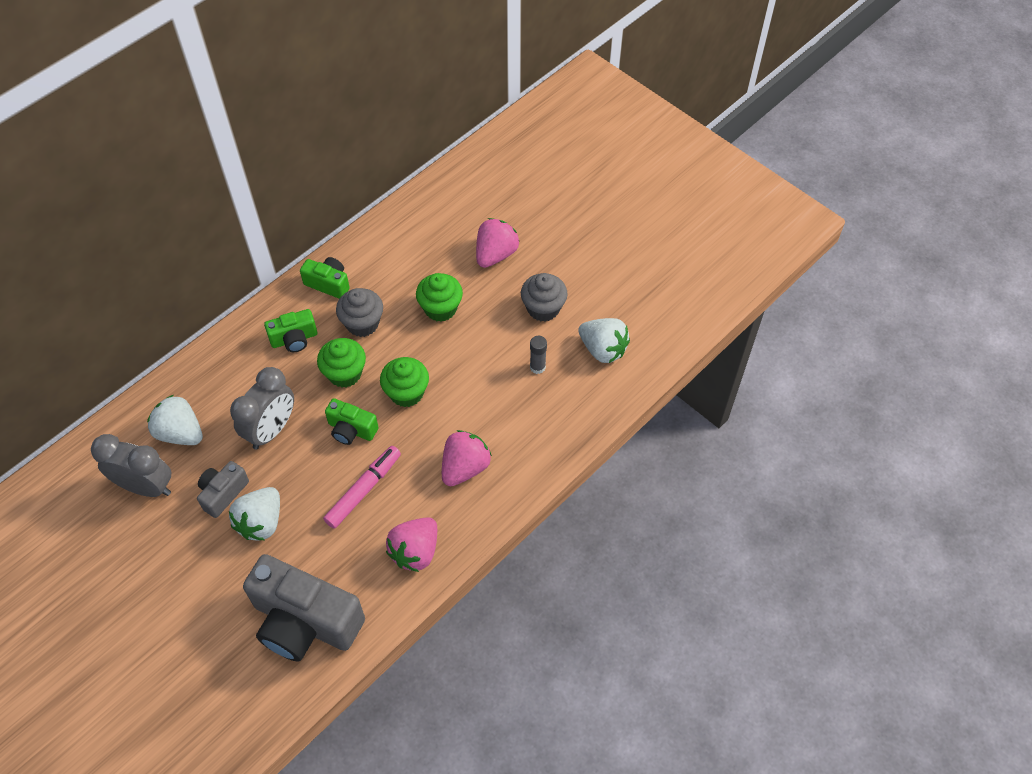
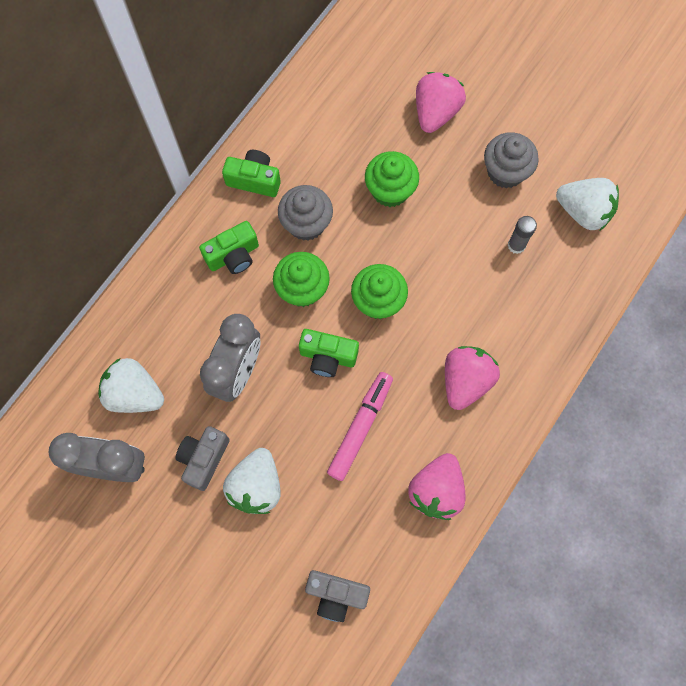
camera: 10 degrees left, 15 degrees up
(305, 621) = (336, 594): grey camera -> grey camera, size x0.49

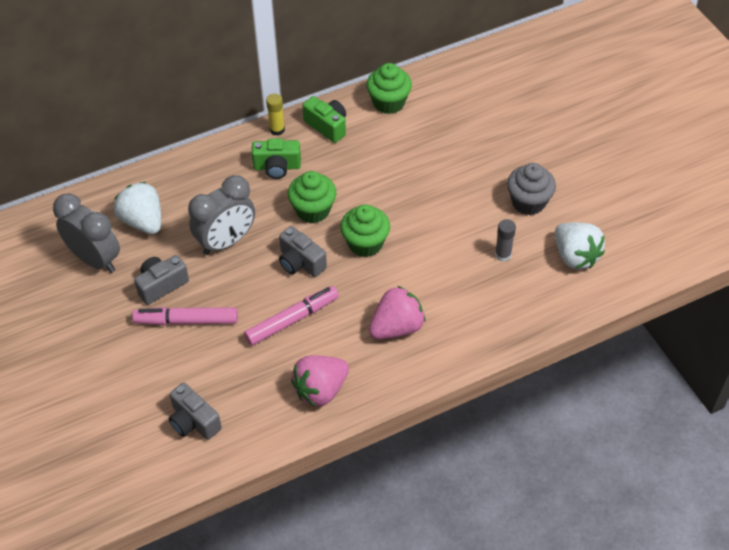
camera: 30 degrees right, 20 degrees down
(205, 210) = (277, 130): none -> yellow glue stick
(256, 486) = (186, 321): white strawberry -> pink marker
(306, 223) = (346, 170): grey cupcake -> none
(328, 357) = (300, 262): green camera -> grey camera
(390, 190) = (426, 176): green cupcake -> green cupcake (388, 102)
(435, 112) = (499, 140): pink strawberry -> none

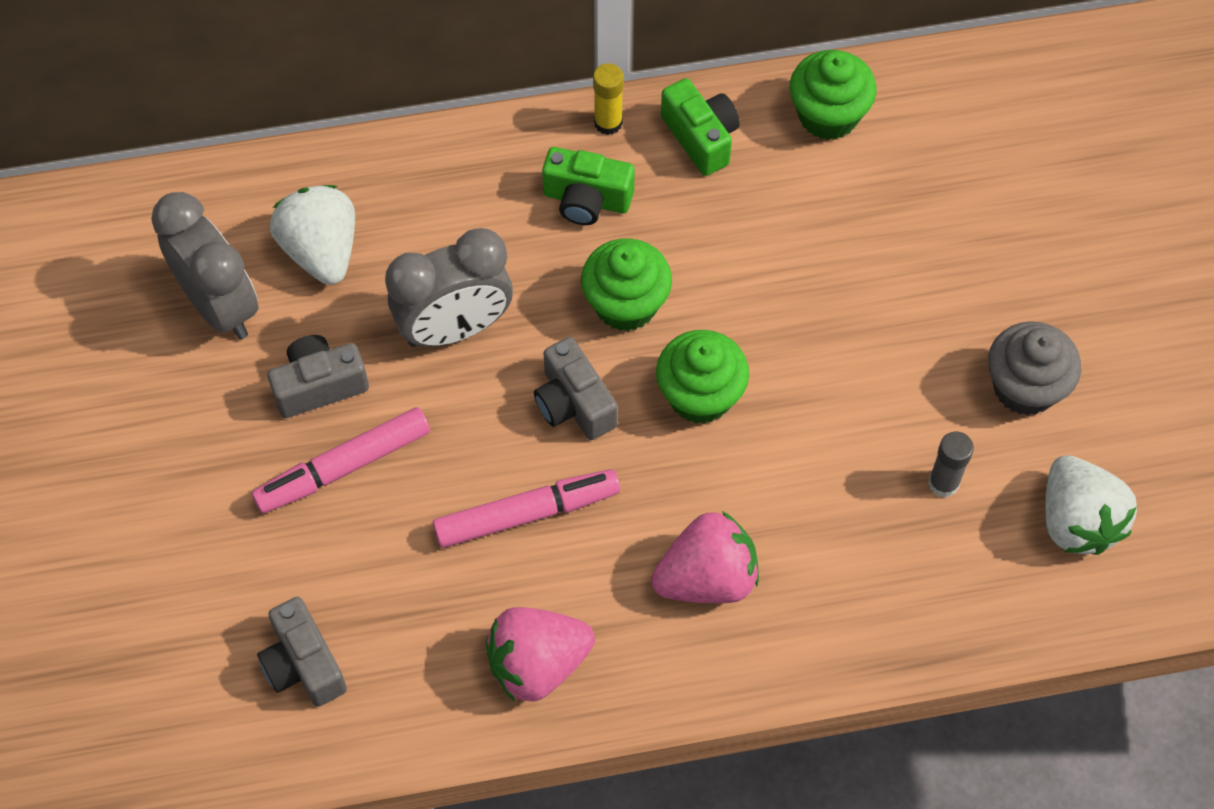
camera: 15 degrees right, 10 degrees up
(186, 321) = (343, 467): pink marker -> pink marker turned 45 degrees counterclockwise

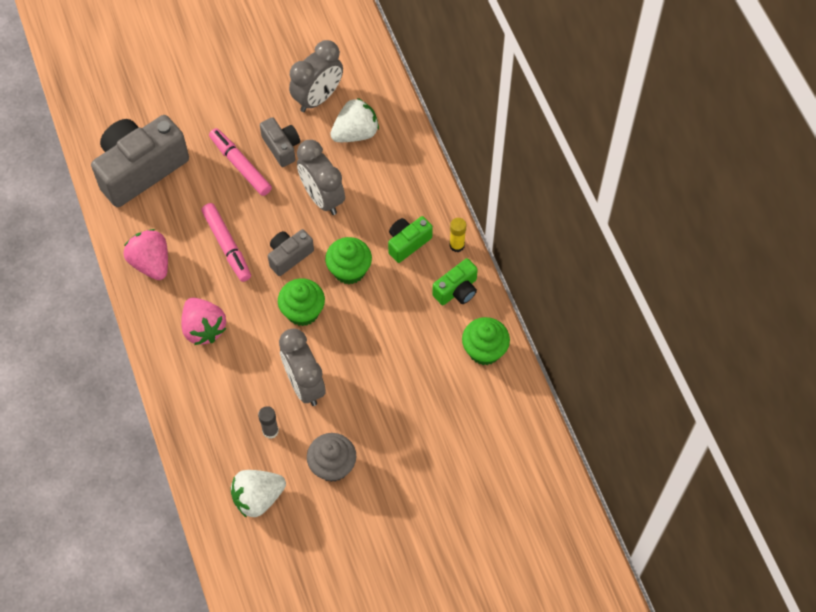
camera: 80 degrees right, 0 degrees up
(303, 664) = (140, 169): grey camera -> grey camera, size x2.03
(586, 200) = (407, 243): green camera -> green camera turned 45 degrees clockwise
(855, 412) = (304, 384): none -> grey clock

